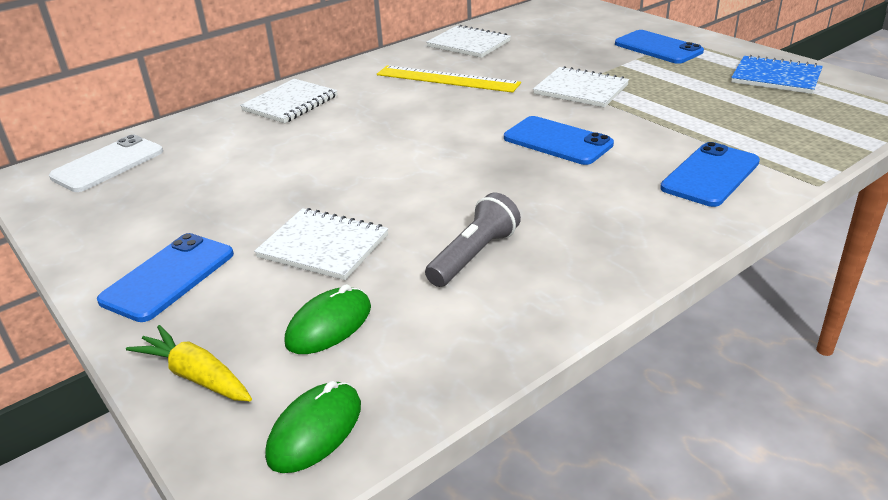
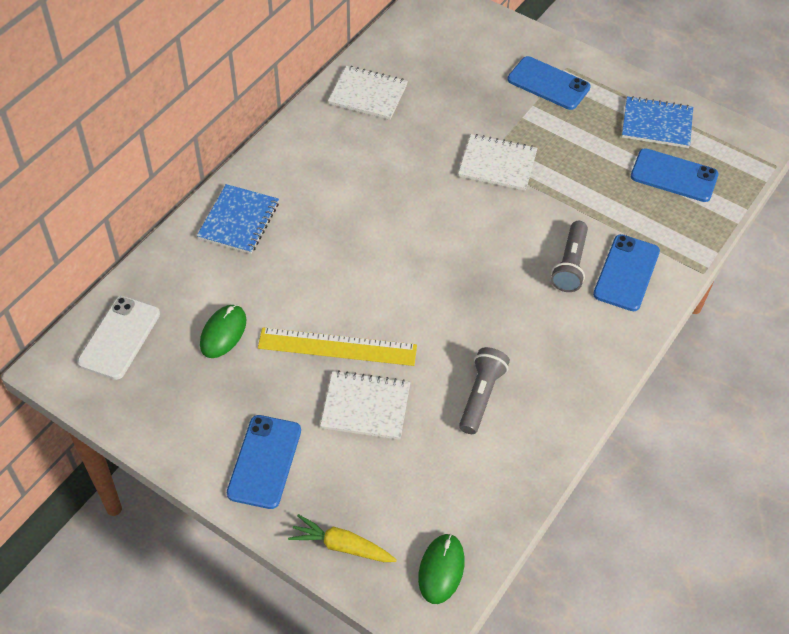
camera: 20 degrees left, 20 degrees up
(290, 103) = (238, 221): white notebook -> blue notebook
(329, 325) = (408, 483): green mouse -> green mouse (223, 333)
(447, 79) = (370, 161): yellow ruler -> yellow ruler (337, 347)
(557, 141) = (499, 245): blue phone -> blue phone (674, 176)
(638, 162) = (570, 265): none -> grey flashlight

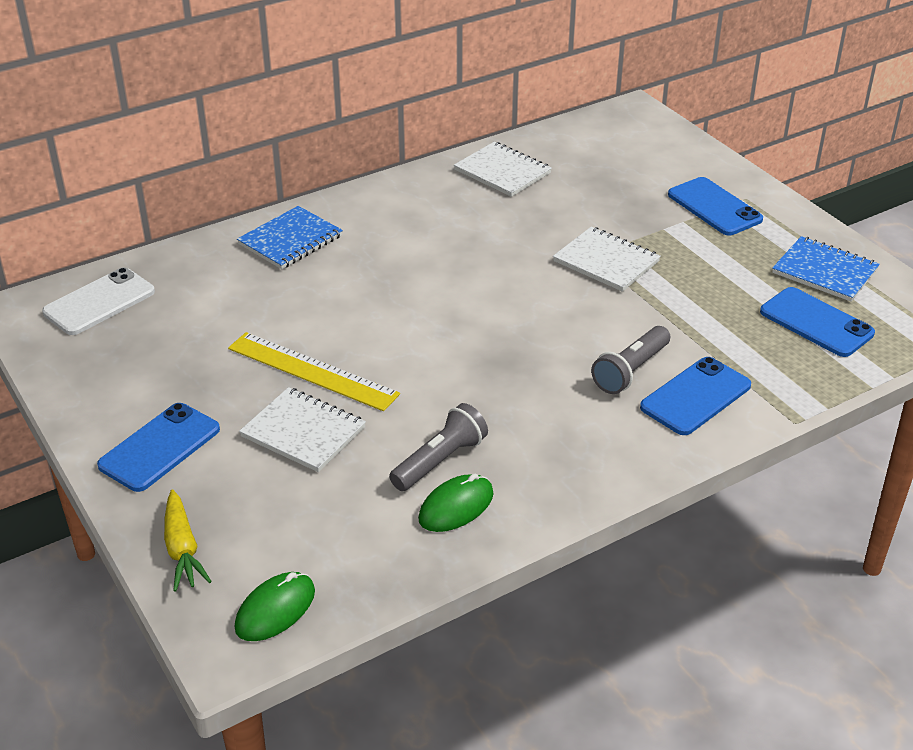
camera: 25 degrees right, 15 degrees down
(223, 333) = (203, 326): green mouse -> green mouse (456, 506)
(341, 546) = (182, 549): yellow carrot -> yellow carrot turned 150 degrees counterclockwise

